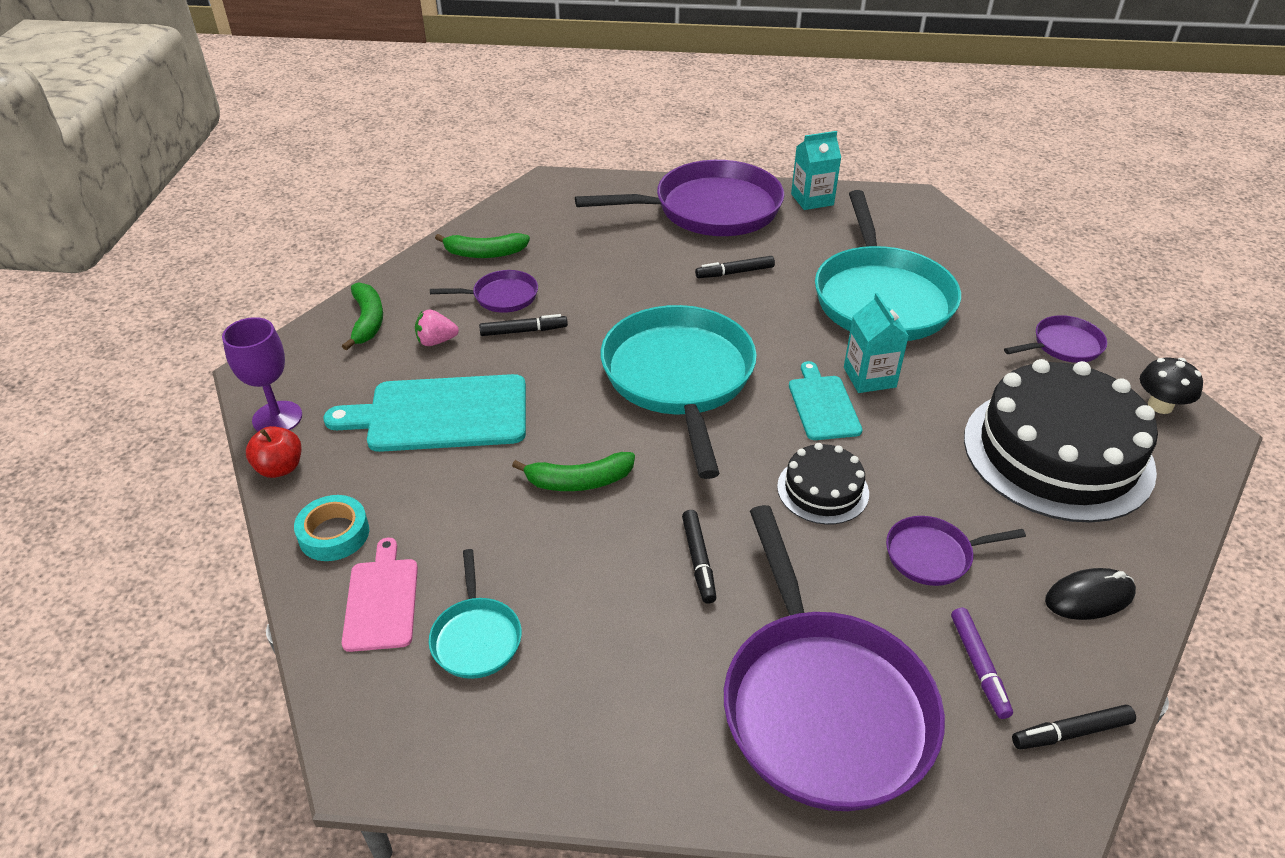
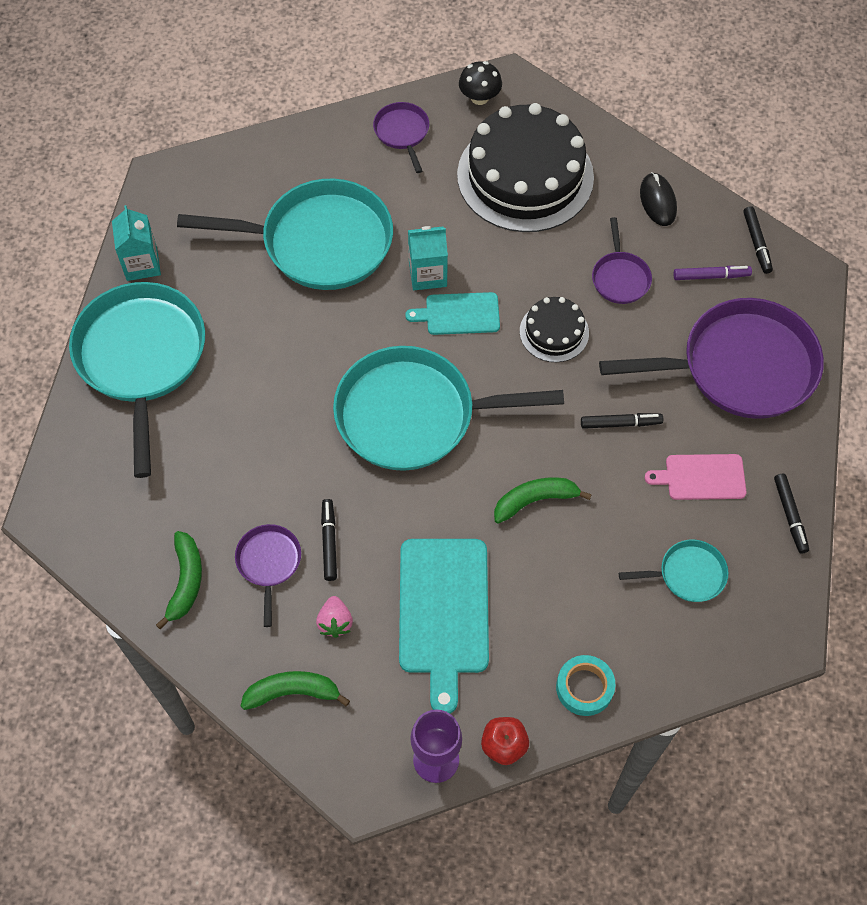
camera: 85 degrees left, 20 degrees up
(381, 600) = (653, 643): pink cutting board -> pink cutting board (701, 477)
(579, 481) = (535, 500): green banana -> green banana turned 105 degrees counterclockwise
(710, 209) = (141, 358): purple pan -> turquoise pan
(734, 272) = (261, 351): black marker -> black marker (790, 515)

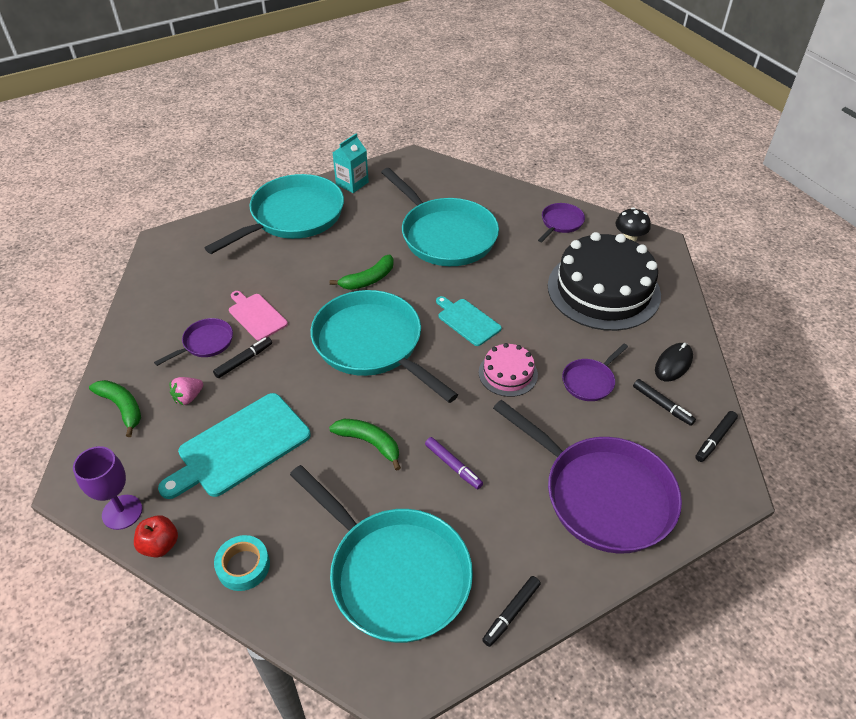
camera: 50 degrees right, 15 degrees down
(186, 581) = (163, 316): green banana -> green banana (368, 279)
(427, 274) = (478, 290): turquoise carton -> none
(554, 332) = (508, 373): black cake -> pink cake
(620, 423) = (477, 453): black marker -> black marker (662, 405)
(688, 574) = (394, 574): turquoise pan -> turquoise pan, size x2.19
(701, 477) = (484, 530): pink cutting board -> pink cutting board (256, 315)
(711, 276) = (654, 430): purple marker -> purple marker (453, 466)

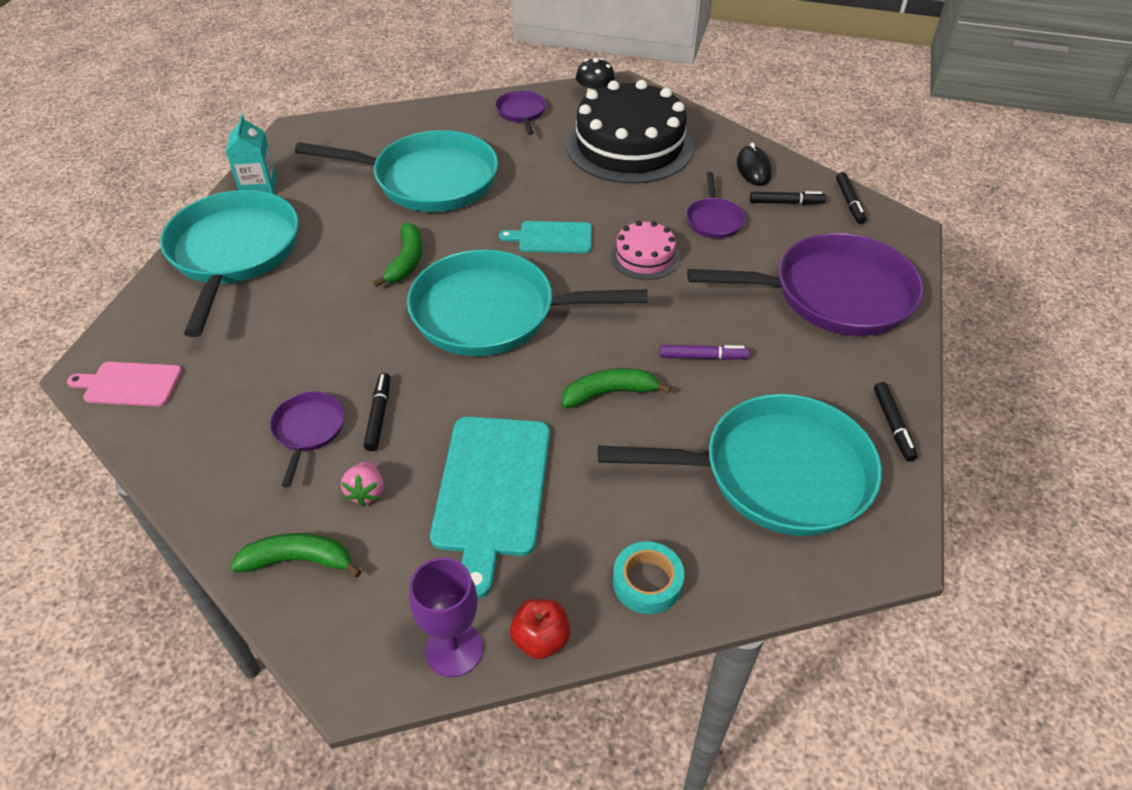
camera: 45 degrees left, 0 degrees up
(256, 315) = (330, 367): pink cutting board -> pink cutting board (129, 384)

